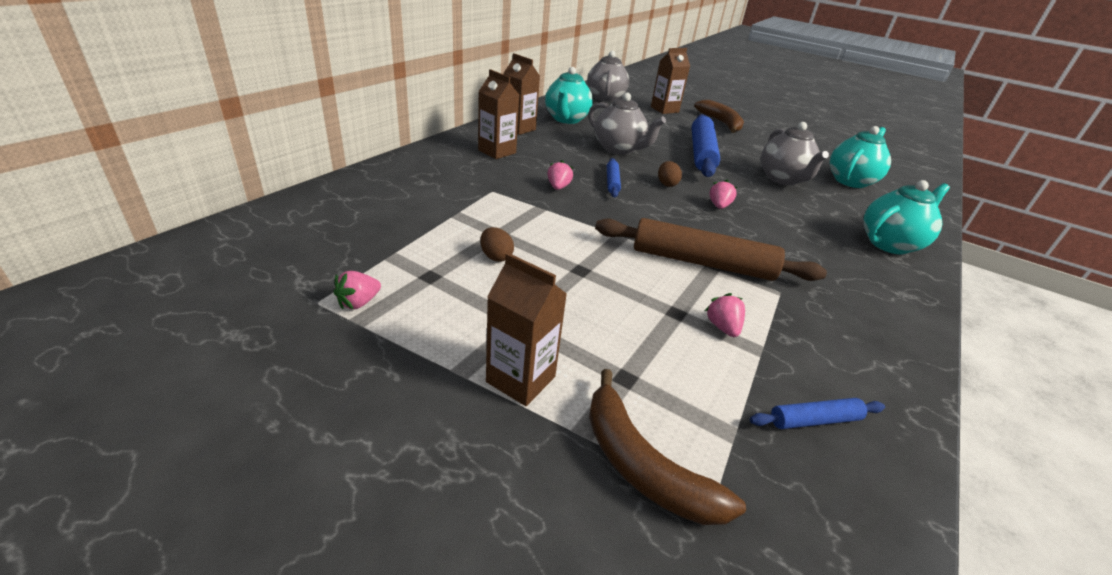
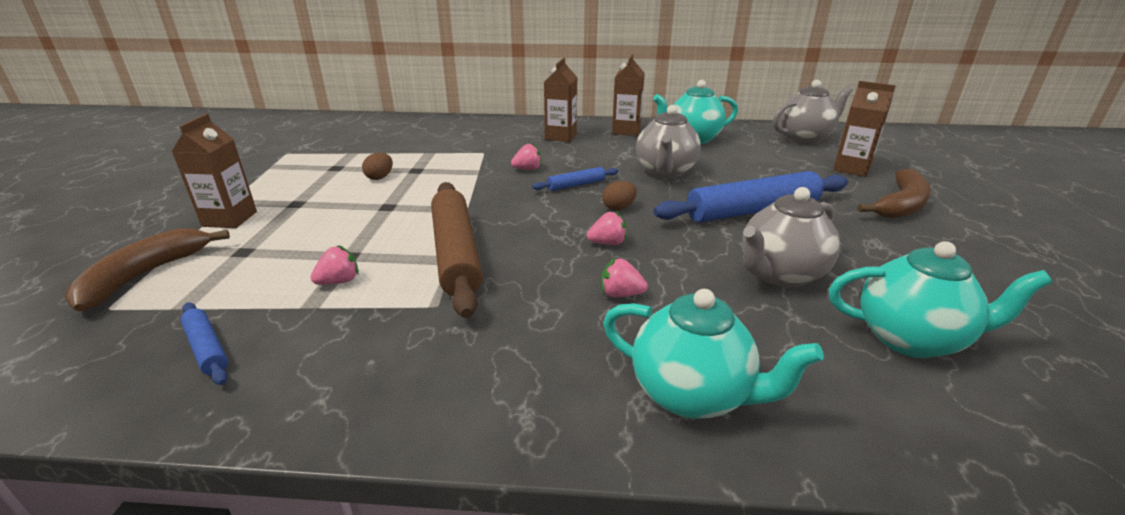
camera: 65 degrees right, 5 degrees down
(359, 303) = (292, 161): pink strawberry -> pink strawberry (620, 294)

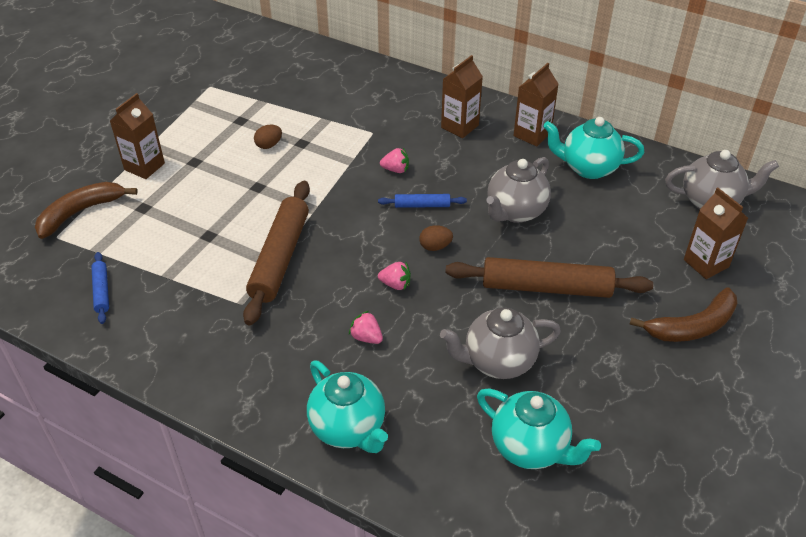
camera: 25 degrees right, 15 degrees up
(339, 281) = (192, 259): pink strawberry -> none
(752, 210) = (546, 287): blue rolling pin -> brown rolling pin

